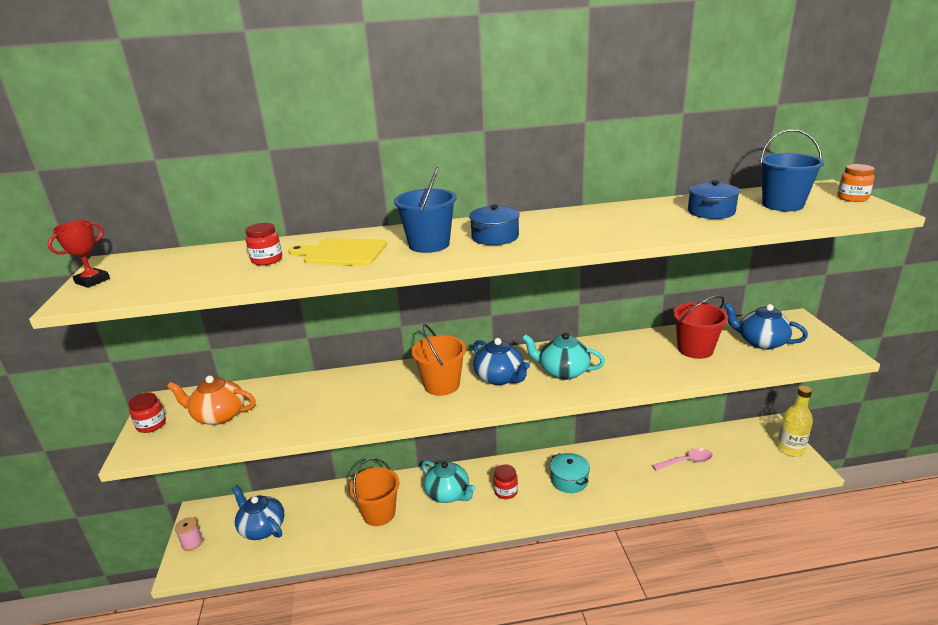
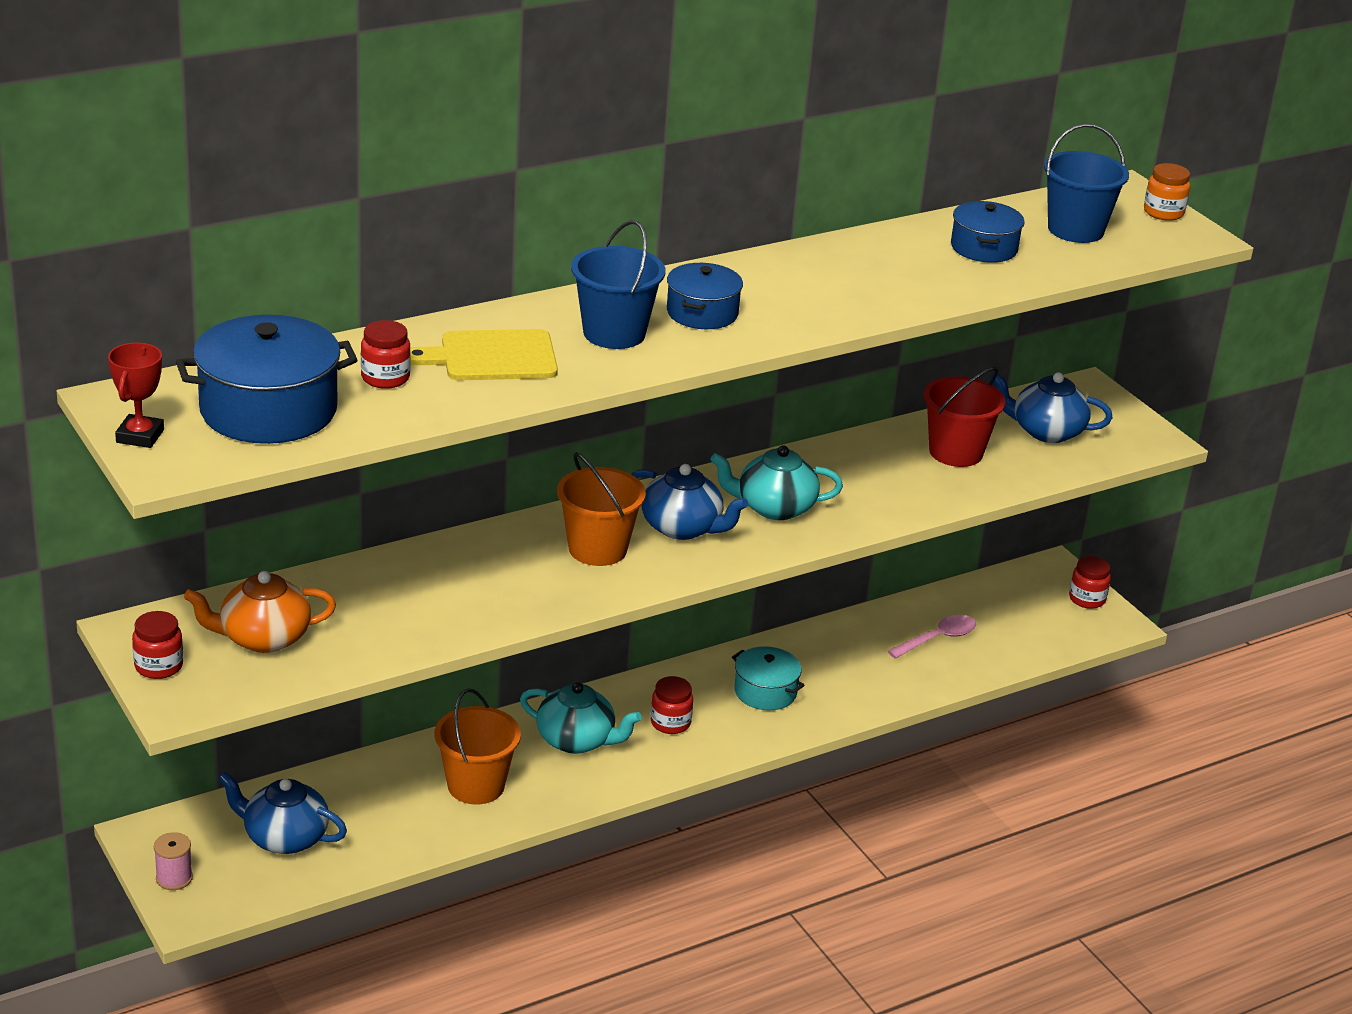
camera: 25 degrees left, 5 degrees up
(180, 272) = (268, 410): none -> blue pot
(790, 449) = (1087, 599): yellow bottle -> red jar

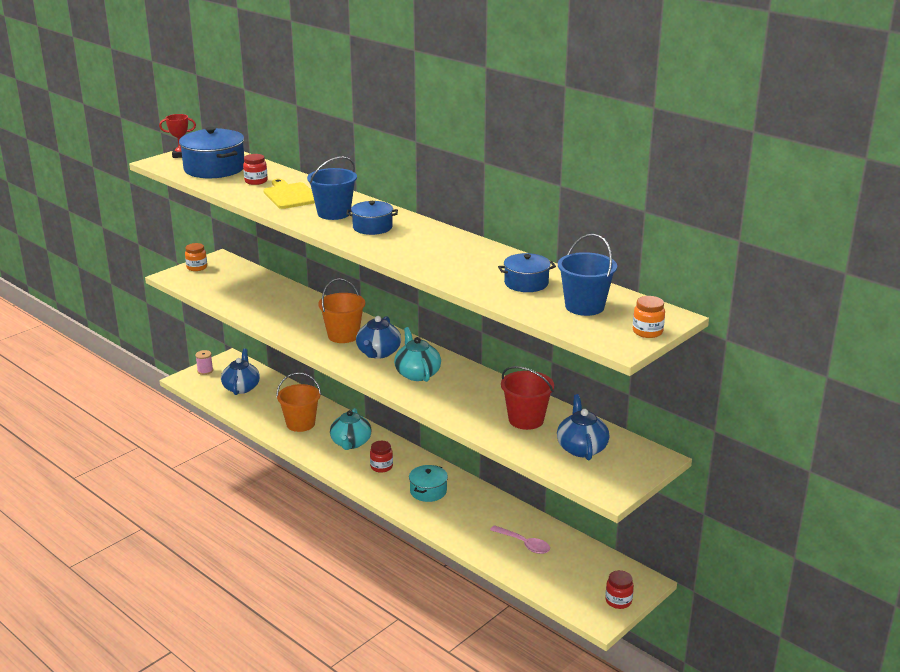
camera: 75 degrees right, 5 degrees down
(159, 666) = (197, 267): red jar -> orange jar
(263, 638) = (226, 281): orange teapot -> none

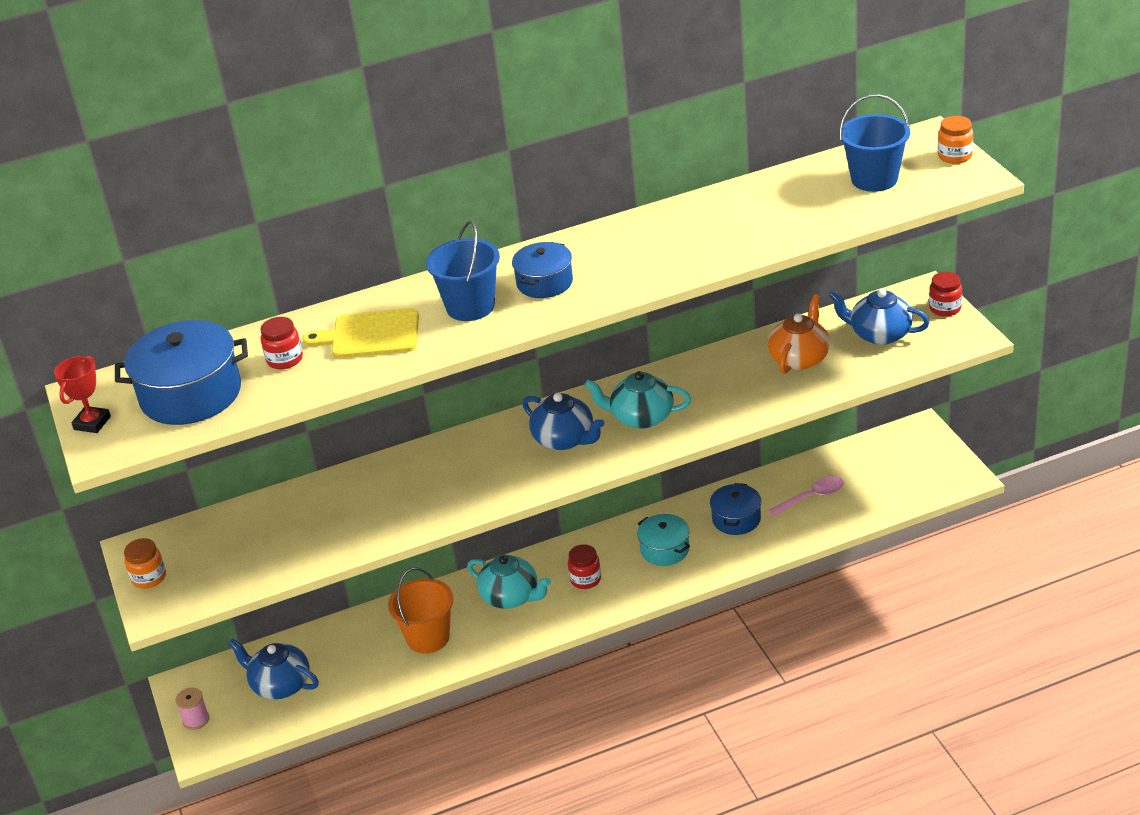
camera: 60 degrees left, 10 degrees up
(343, 335) = (494, 461): orange bucket -> none
(526, 283) = (791, 203): blue pot -> blue pot (736, 519)
(526, 420) = (799, 358): red bucket -> orange teapot
(618, 601) = (942, 456): red jar -> red jar (945, 308)

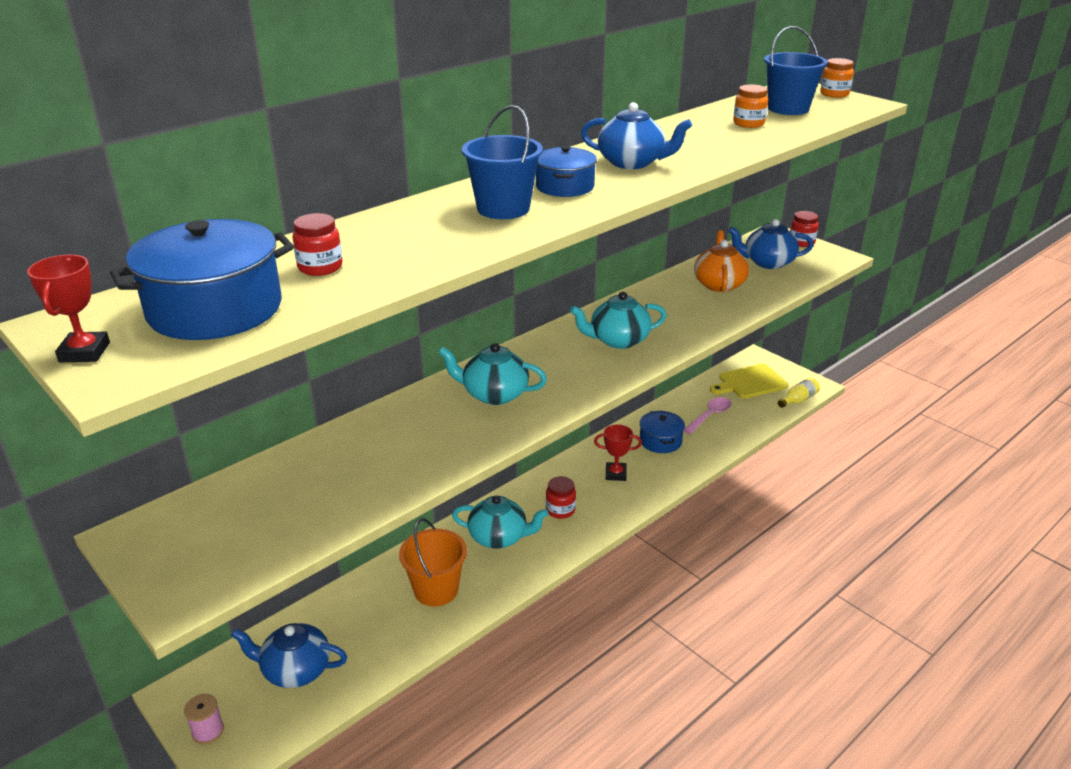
camera: 25 degrees left, 5 degrees down
(149, 578) = (155, 565): orange jar -> orange jar (748, 124)
(370, 335) = (409, 238): yellow cutting board -> yellow cutting board (750, 382)
(485, 462) = (494, 394): none -> turquoise teapot
(565, 439) = (560, 365): blue teapot -> blue teapot (632, 163)
(664, 549) = (615, 474): turquoise pot -> red trophy
(931, 494) = (798, 400): none -> yellow bottle

